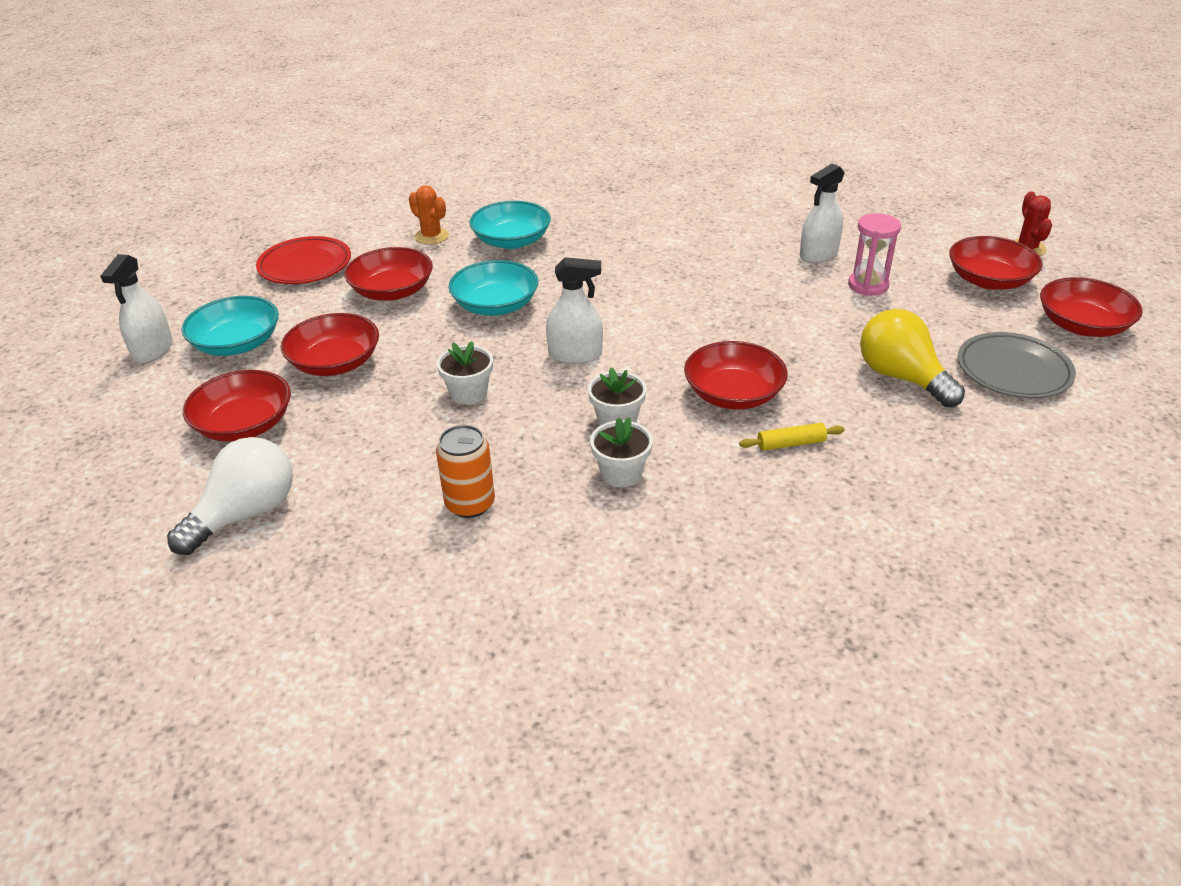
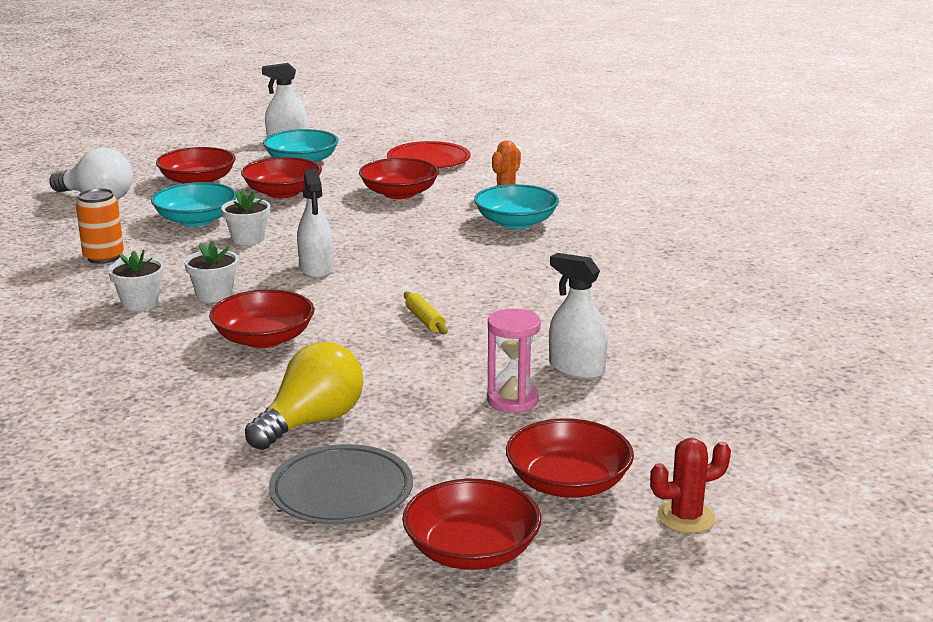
camera: 75 degrees right, 15 degrees down
(495, 305) = (390, 231): turquoise bowl -> turquoise bowl (196, 220)
(791, 444) = (185, 368): yellow rolling pin -> yellow rolling pin (425, 320)

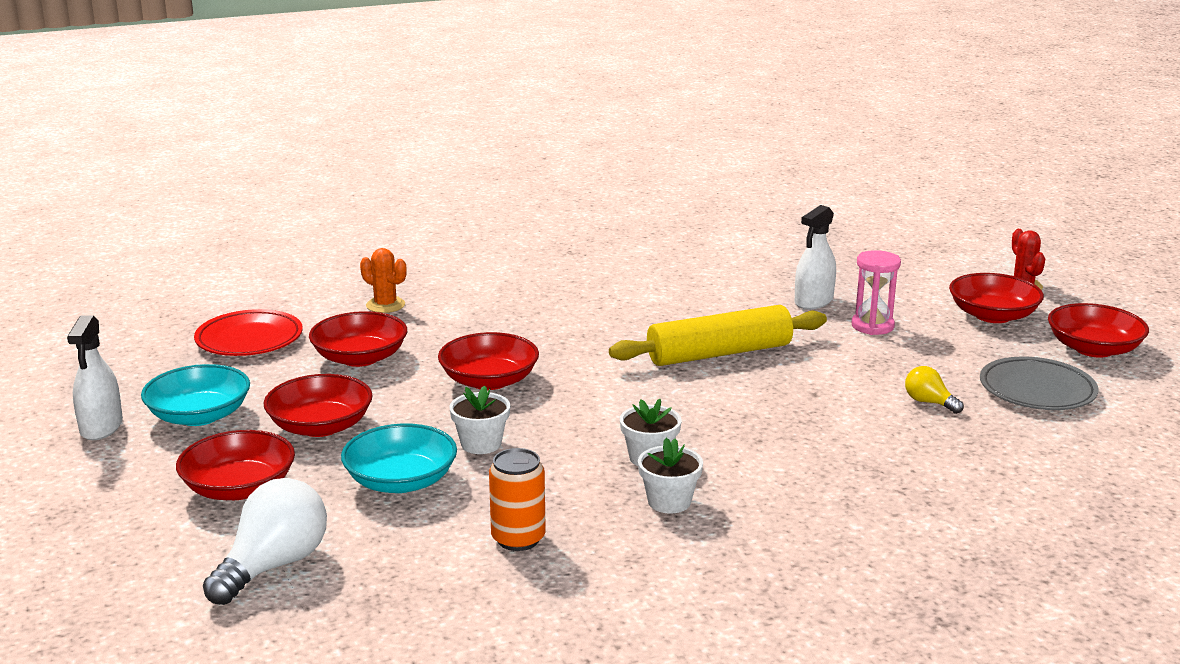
camera: 85 degrees left, 0 degrees up
(264, 339) = (763, 427): red bowl -> red bowl (489, 380)
(312, 422) = (929, 402): yellow light bulb -> yellow light bulb, size x0.52
(316, 269) = (585, 403): white spray bottle -> none
(425, 320) = (719, 353): yellow rolling pin -> yellow rolling pin, size x2.41
(516, 222) = (478, 305): turquoise bowl -> none

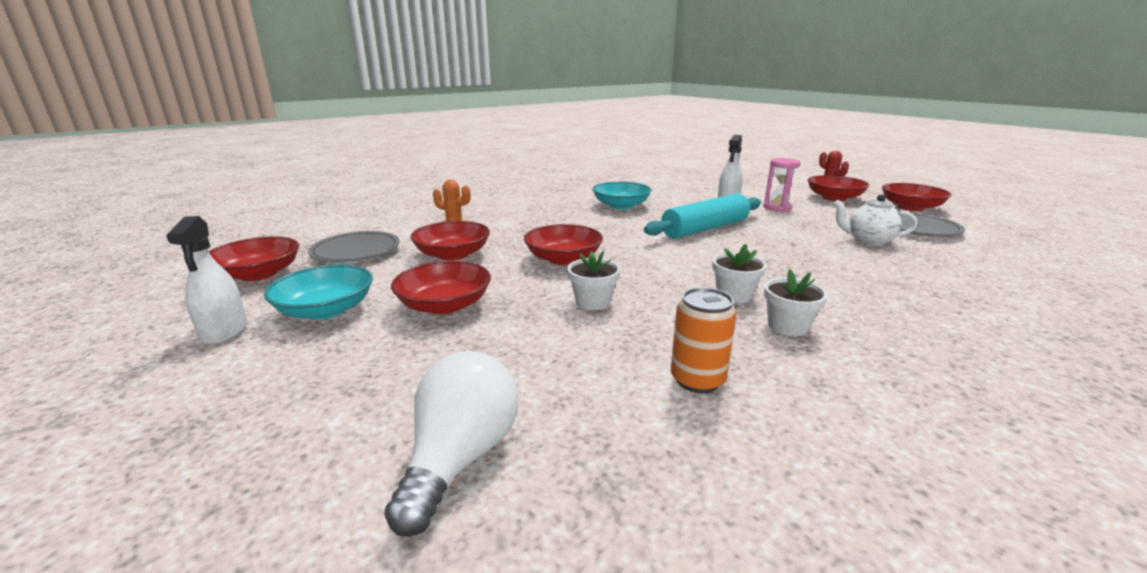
camera: 15 degrees left, 0 degrees up
(239, 488) = (386, 371): red bowl -> red bowl (258, 274)
(249, 339) = (356, 251): red plate -> grey plate
(401, 481) = (545, 341): turquoise bowl -> turquoise bowl (621, 206)
(719, 353) = (705, 228): yellow rolling pin -> turquoise rolling pin
(929, 402) = (868, 241): yellow light bulb -> white teapot

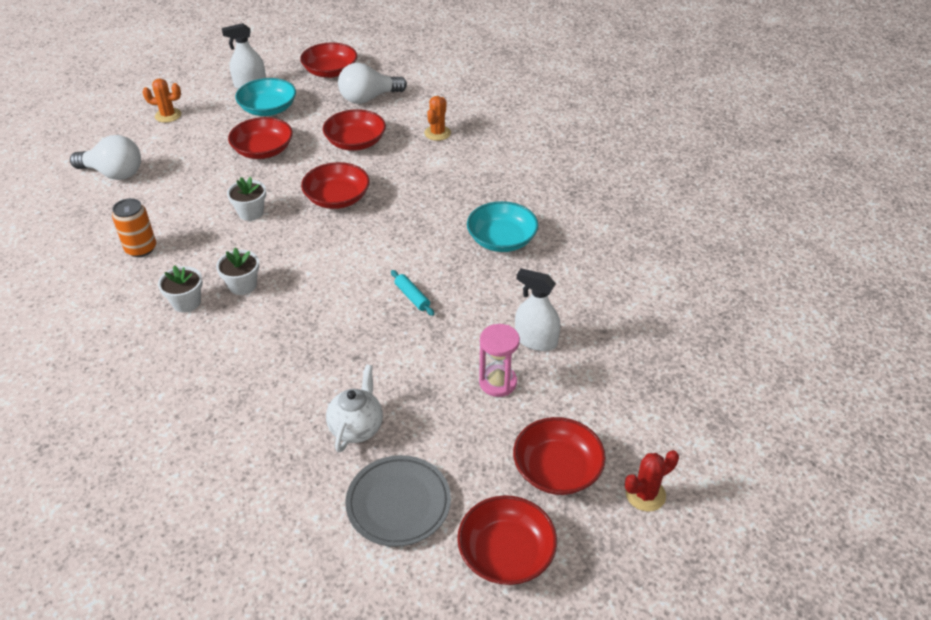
camera: 90 degrees right, 20 degrees up
(254, 413) = (168, 115): none -> orange cactus
(356, 251) = (368, 98): grey plate -> white light bulb
(705, 228) = (412, 297): turquoise rolling pin -> turquoise rolling pin, size x0.42

